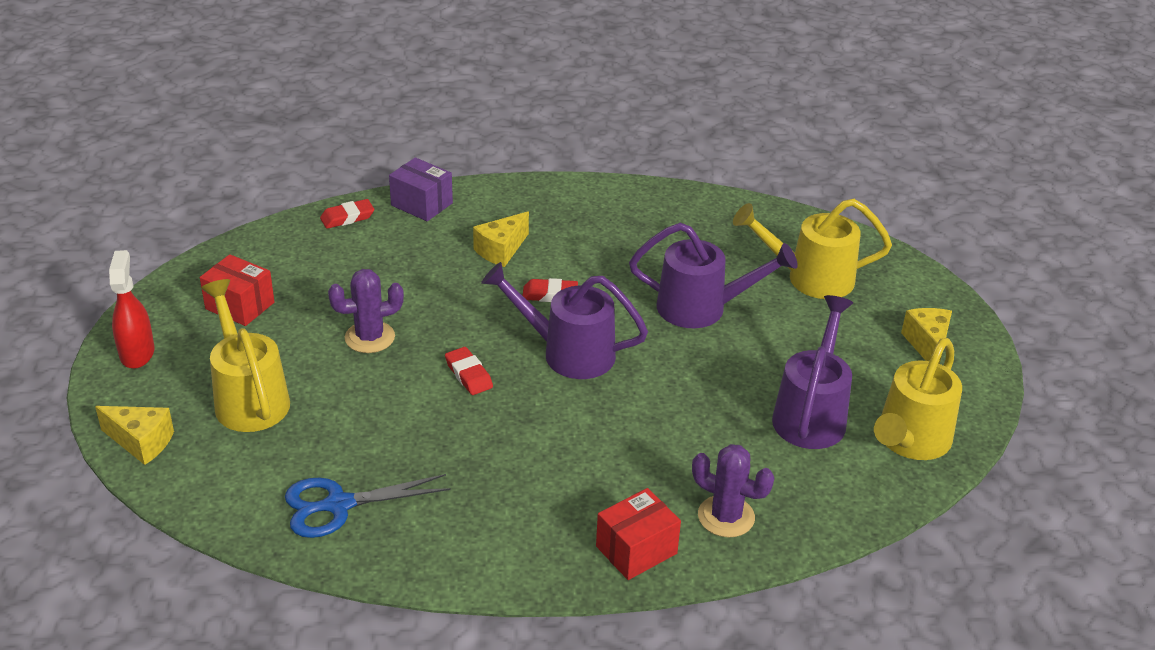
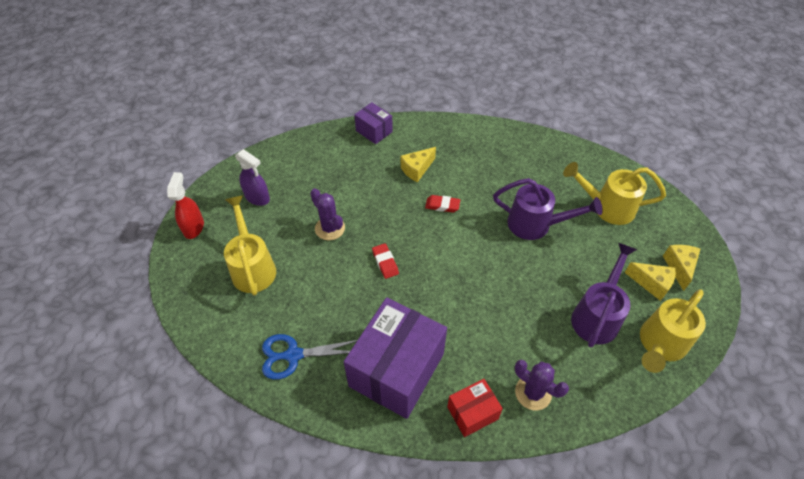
camera: 10 degrees right, 15 degrees up
(141, 442) = (186, 294): yellow cheese -> yellow cheese (651, 284)
(240, 306) = (257, 197): red box -> purple spray bottle
(347, 217) = (329, 138): red eraser -> none
(370, 337) = (330, 228): purple cactus -> purple cactus turned 60 degrees clockwise
(509, 508) = (396, 370): none -> purple box
(568, 353) = (448, 251): purple watering can -> none

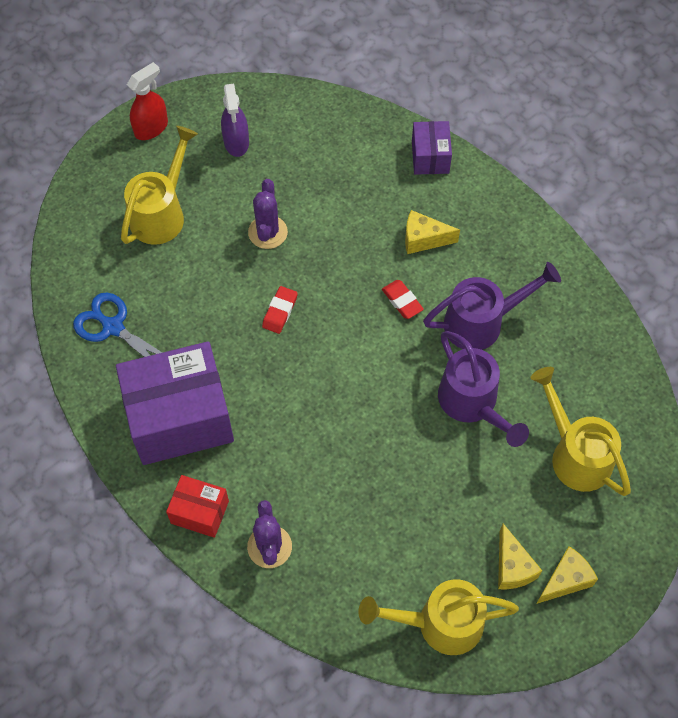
camera: 45 degrees right, 10 degrees up
(597, 316) = (415, 542): purple watering can -> purple watering can (481, 322)

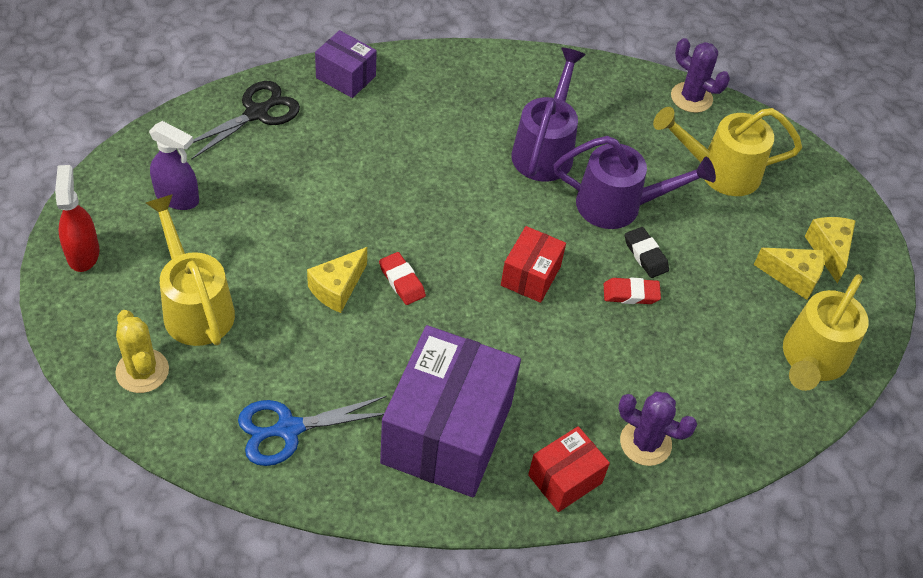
camera: 60 degrees left, 10 degrees down
(93, 222) = (142, 371): none -> yellow cactus
(267, 232) = (305, 237): purple cactus -> purple cactus (691, 97)
(347, 132) = (257, 113): none -> black scissors
(353, 386) = (530, 276): none -> red box
(402, 301) = (474, 187): red eraser -> red eraser (631, 294)
(423, 239) = (425, 134): yellow cheese -> yellow cheese (337, 288)
(440, 450) = (645, 255): none -> black eraser

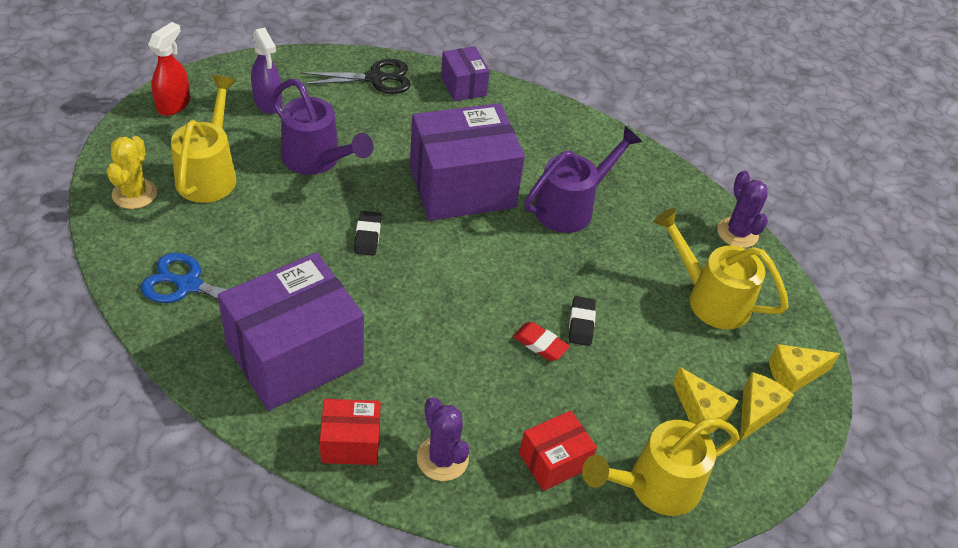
camera: 35 degrees right, 5 degrees down
(337, 288) = (316, 215): yellow cheese -> yellow cheese (794, 375)
(402, 281) = (367, 236): red eraser -> black eraser
(438, 183) = (462, 187): none -> purple box
(530, 276) = (470, 286): red box -> red box (554, 461)
(619, 205) = (594, 277): purple watering can -> purple watering can (317, 160)

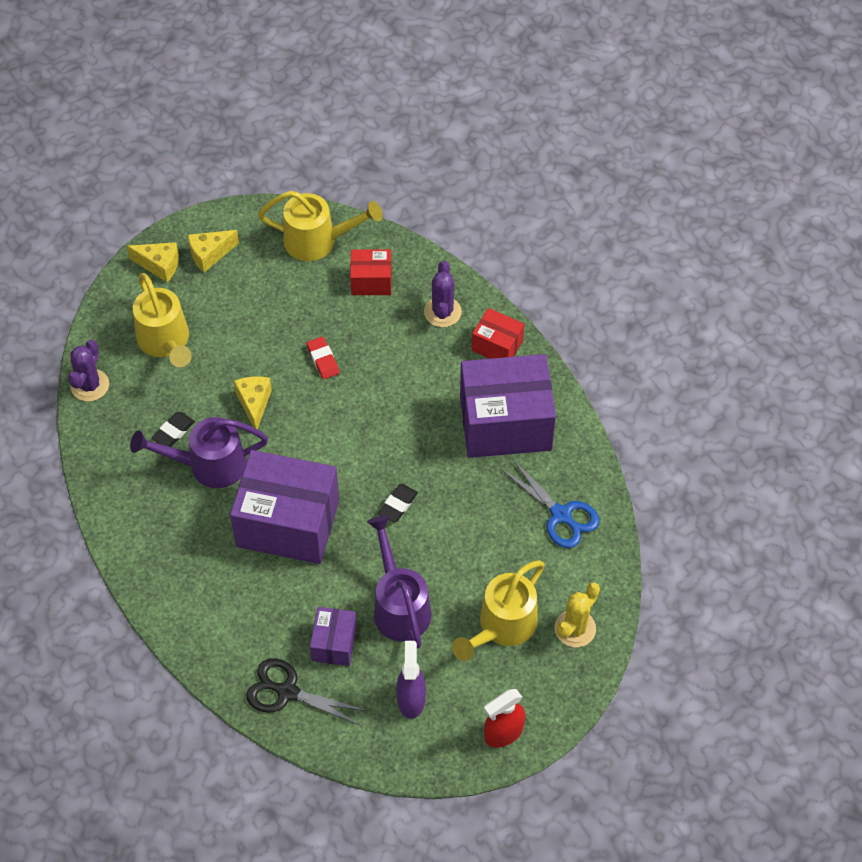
camera: 145 degrees left, 10 degrees up
(463, 86) = (205, 646): purple box -> purple box (334, 643)
(581, 323) = (281, 363): black eraser -> black eraser (173, 432)
(700, 413) = (249, 269): yellow cheese -> yellow cheese (254, 404)

